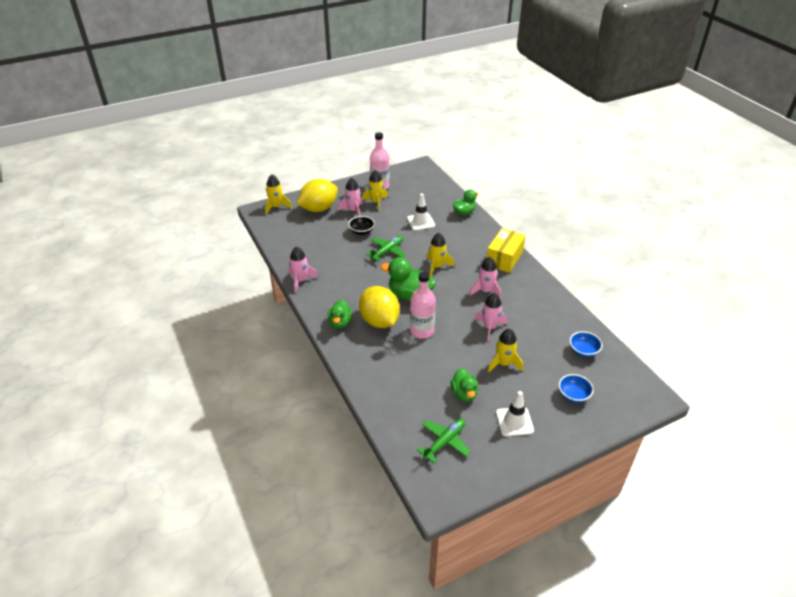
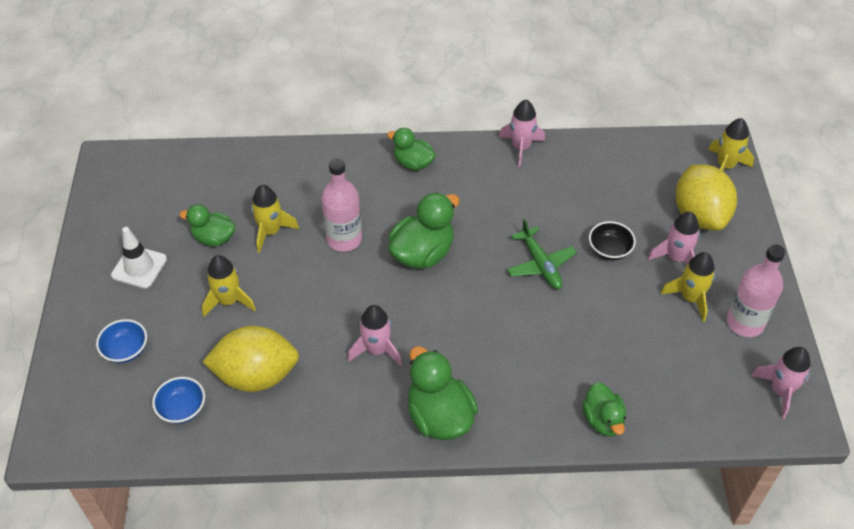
camera: 115 degrees right, 10 degrees up
(379, 321) = (391, 202): yellow lemon -> yellow lemon (256, 375)
(421, 222) = (601, 340): white traffic cone -> none
(437, 267) = (468, 312): yellow rocket -> yellow rocket (271, 231)
(444, 442) = (165, 192): green plane -> none
(490, 327) = (300, 317): pink rocket -> pink rocket (780, 391)
(504, 258) = (439, 416): yellow box -> green duck

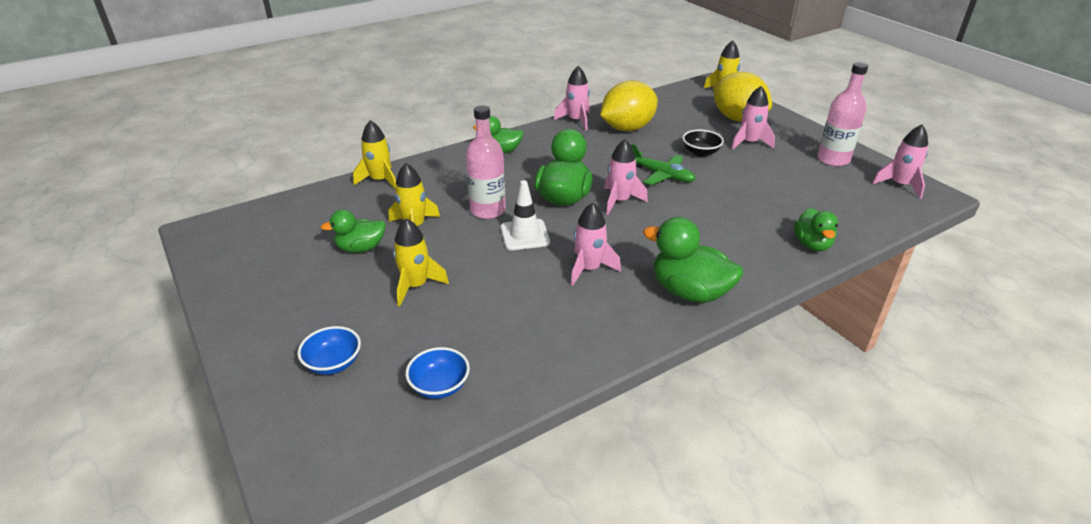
camera: 30 degrees left, 15 degrees down
(139, 267) = (296, 294): white traffic cone -> white traffic cone (525, 235)
(256, 375) = (494, 329): yellow lemon -> yellow lemon (627, 128)
(470, 281) = (619, 201): none -> pink rocket
(603, 420) = (812, 244): green duck -> green duck turned 45 degrees clockwise
(690, 298) = (784, 159): yellow rocket -> yellow rocket (380, 180)

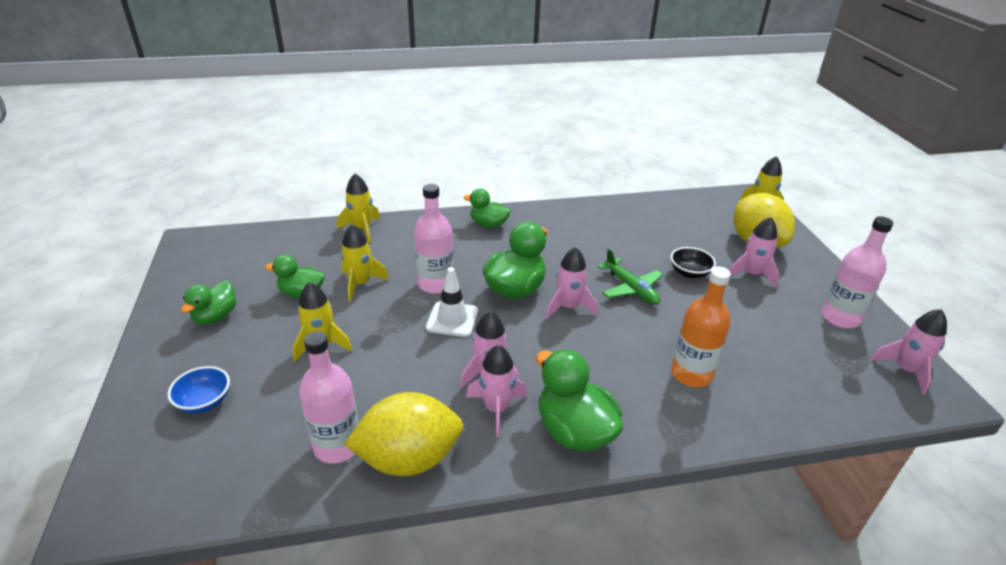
camera: 20 degrees right, 0 degrees up
(439, 386) = (273, 455): blue bowl -> none
(494, 361) = (337, 446): none -> pink bottle
(576, 121) = (581, 208): pink rocket -> pink rocket (496, 409)
(627, 128) = (628, 228): yellow lemon -> yellow lemon (409, 459)
(751, 226) = (691, 374): none -> orange bottle
(812, 244) = (748, 415): green duck -> green duck (215, 316)

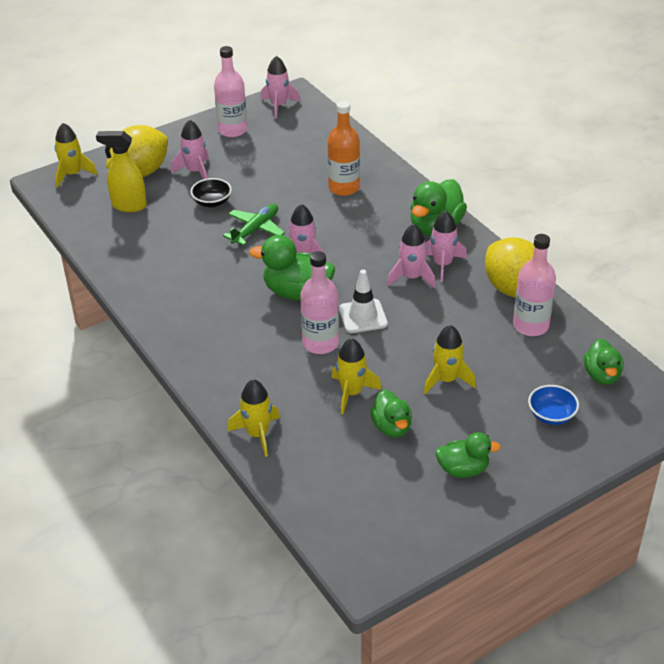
camera: 110 degrees left, 5 degrees up
(488, 224) = (195, 341): green duck -> green duck (602, 375)
(698, 227) = (128, 206): none -> yellow spray bottle

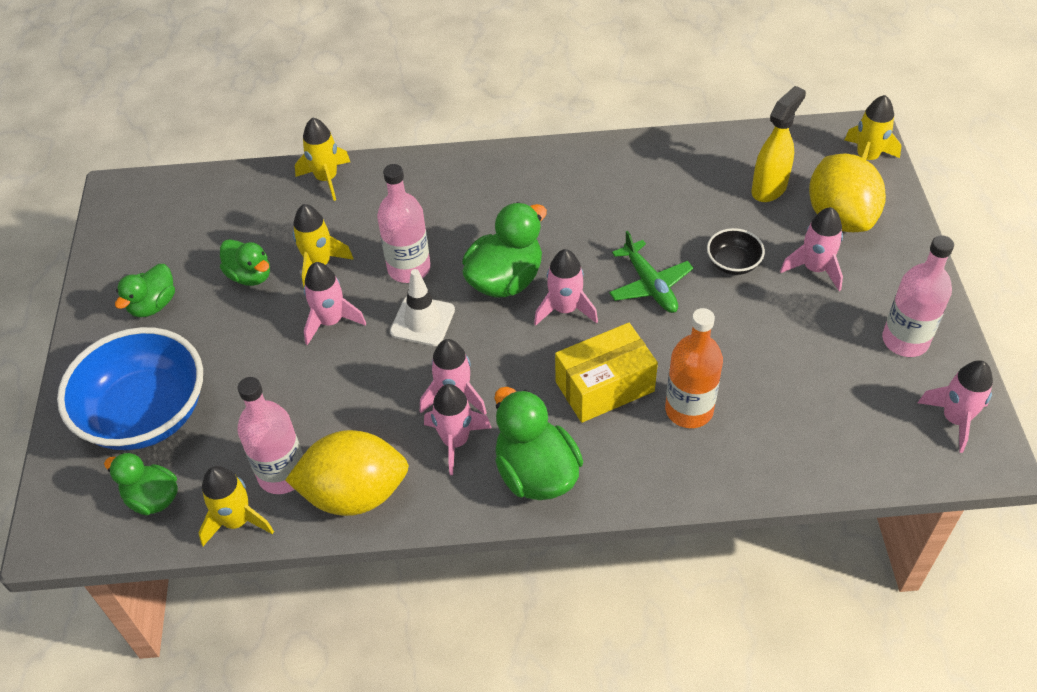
camera: 120 degrees right, 10 degrees up
(352, 222) = (604, 386): none -> yellow box
(391, 427) = (250, 275): green duck -> green duck turned 150 degrees counterclockwise
(398, 361) = (331, 321): none -> pink rocket
(446, 380) = (271, 349): yellow rocket -> yellow rocket (237, 521)
(551, 415) = (146, 414): blue bowl -> blue bowl, size x2.27

